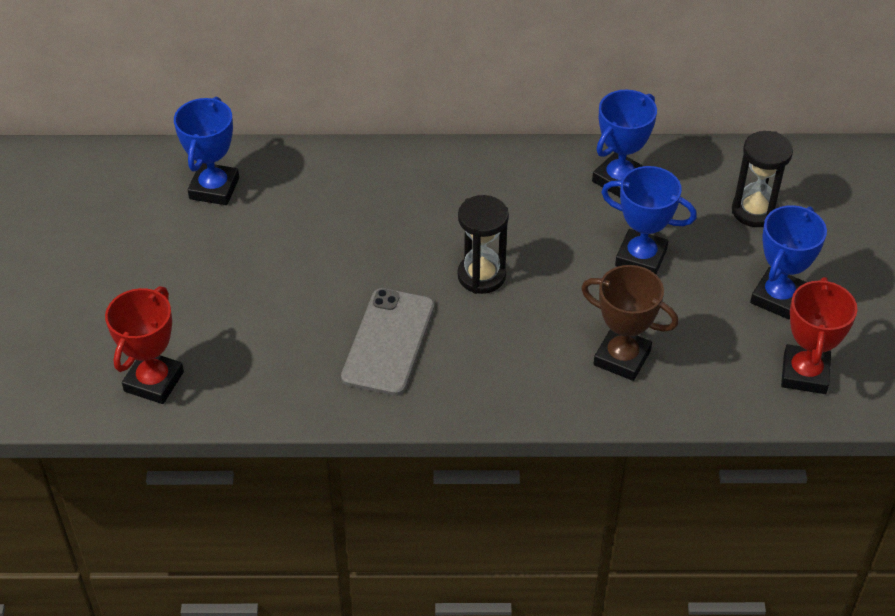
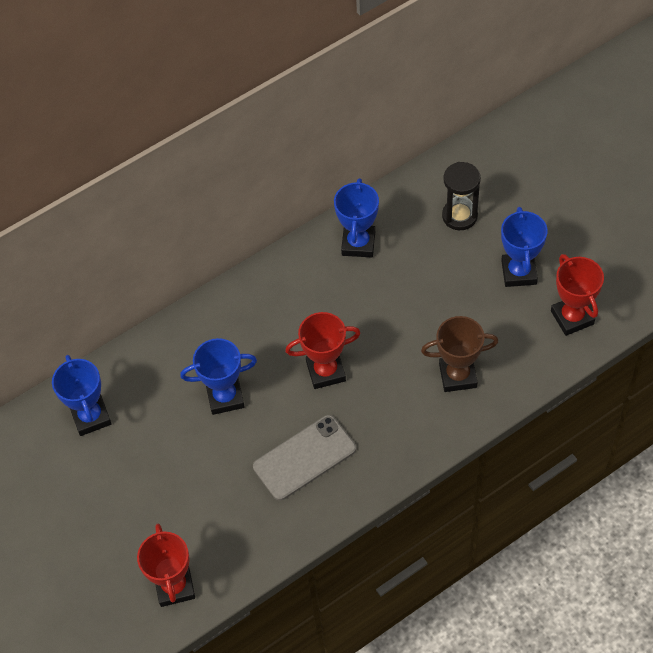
camera: 30 degrees left, 10 degrees up
(388, 342) = (304, 458): grey phone -> grey phone turned 75 degrees clockwise
(481, 276) = (326, 371): black hourglass -> red trophy
(641, 258) = (415, 295): blue trophy -> blue trophy (225, 397)

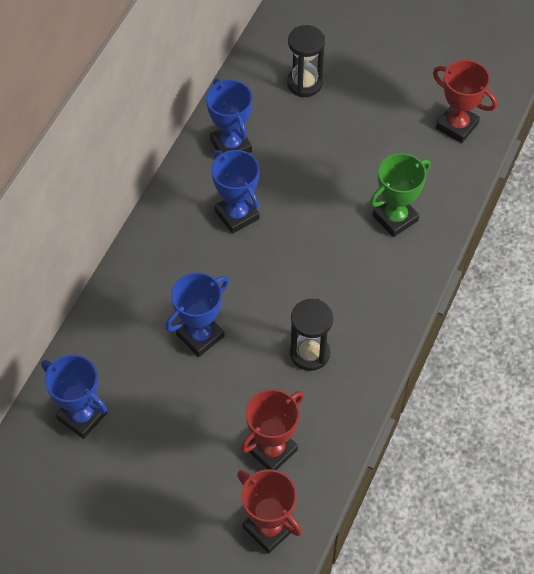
camera: 35 degrees left, 0 degrees up
(304, 458) = (309, 353): grey phone -> black hourglass
(326, 371) = (277, 269): red trophy -> red trophy (272, 450)
(457, 375) = (395, 218): brown trophy -> green trophy
(519, 272) = (387, 108): blue trophy -> blue trophy (237, 215)

